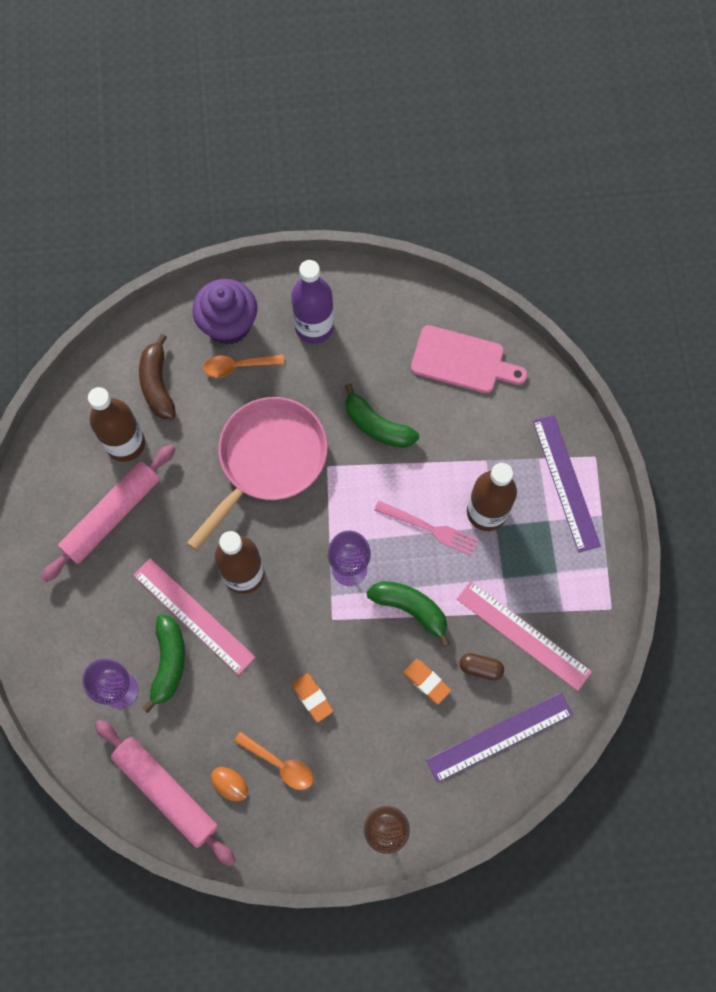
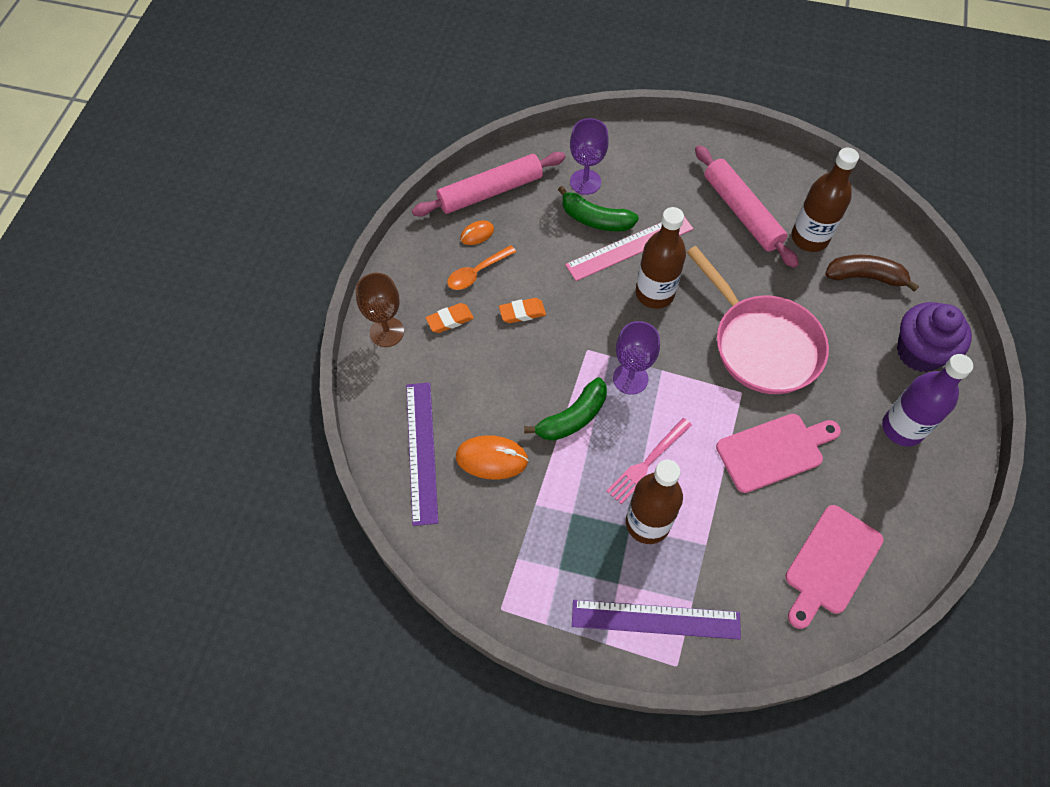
camera: 110 degrees right, 10 degrees down
(238, 366) = (870, 347): orange spoon -> none
(377, 425) = (774, 451): green banana -> pink cutting board
(426, 682) = (498, 407): orange eraser -> orange eraser (450, 320)
(480, 668) = (492, 458): brown capsule -> orange mouse
(523, 635) = (507, 509): pink ruler -> none

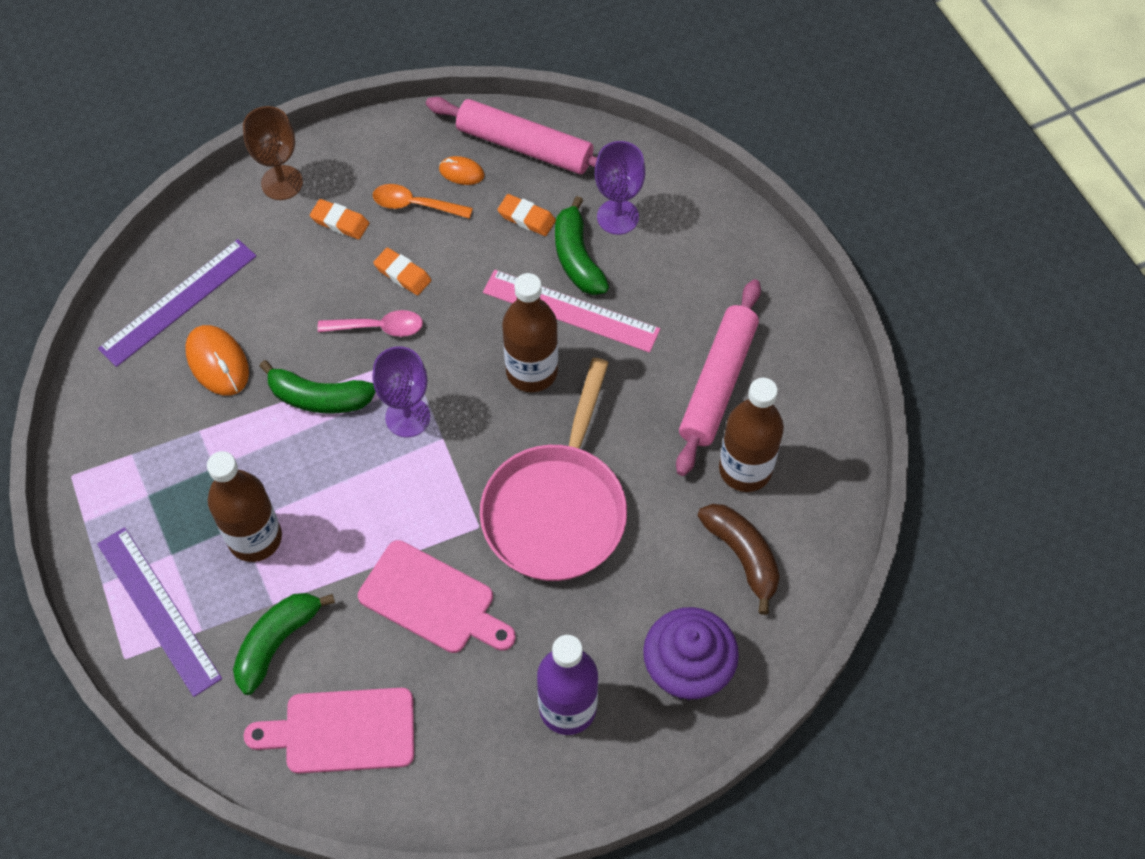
camera: 50 degrees right, 0 degrees up
(543, 224) = (526, 218): none -> orange eraser
(550, 351) = (378, 327): none -> pink spoon
(647, 463) = (322, 495): pink fork -> none
(736, 560) = (277, 642): none -> green banana

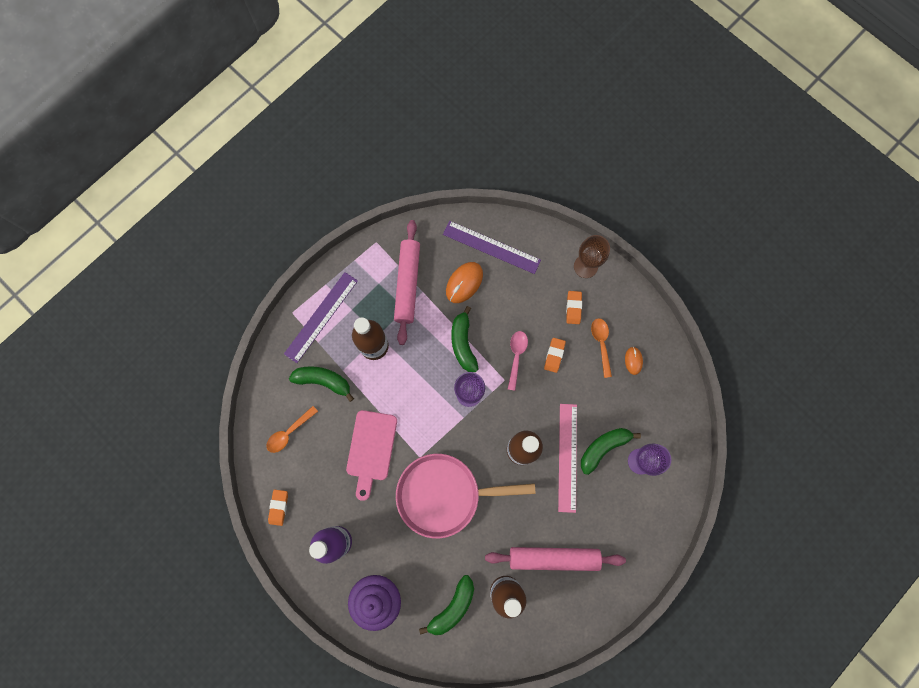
camera: 70 degrees right, 15 degrees up
(342, 731) = (289, 432): pink cutting board -> orange spoon
(378, 327) = (516, 356): pink spoon -> pink spoon turned 150 degrees counterclockwise
(524, 146) = (666, 389): pink rolling pin -> pink rolling pin (407, 284)
(526, 218) = (618, 409): orange eraser -> orange eraser (279, 507)
(743, 556) = (452, 607): brown banana -> green banana

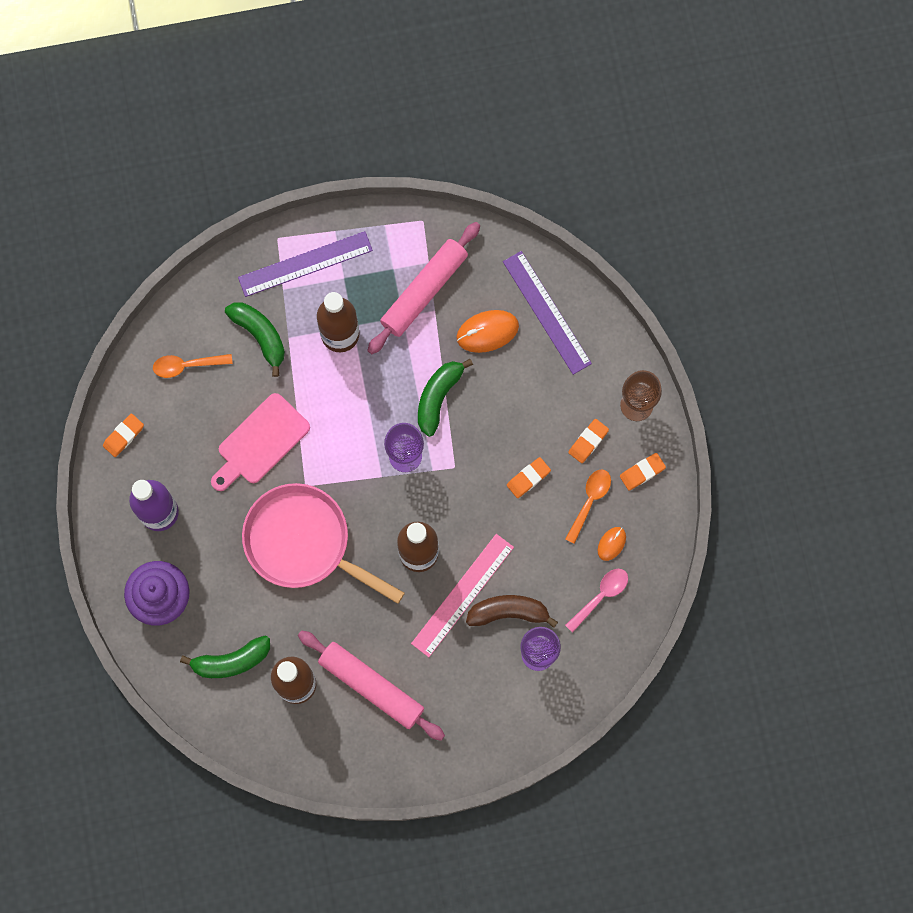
camera: 35 degrees right, 0 degrees up
(516, 356) = (486, 451): pink spoon -> pink spoon (600, 596)
(603, 448) = (509, 612): green banana -> brown banana
(619, 304) = (642, 472): none -> orange eraser

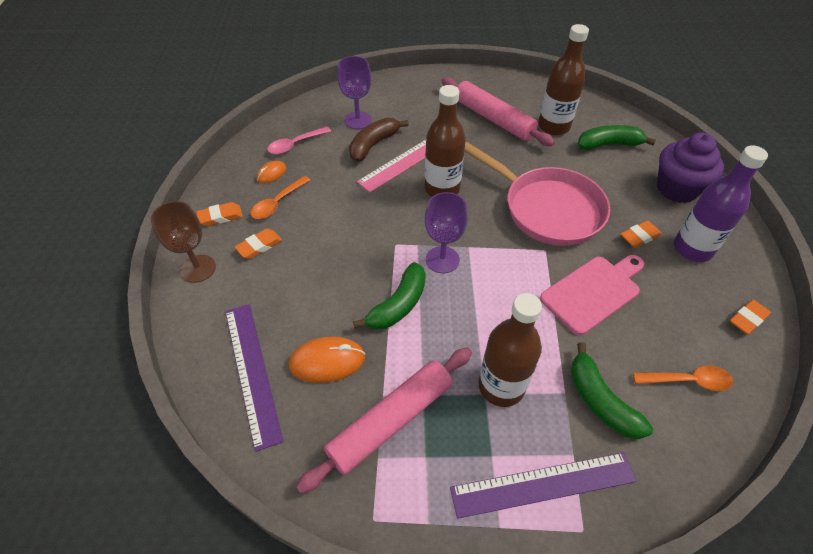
camera: 170 degrees left, 25 degrees down
(509, 612) = (373, 144): brown banana -> brown banana turned 120 degrees clockwise
(528, 478) = (327, 226): orange eraser -> orange eraser (639, 236)

